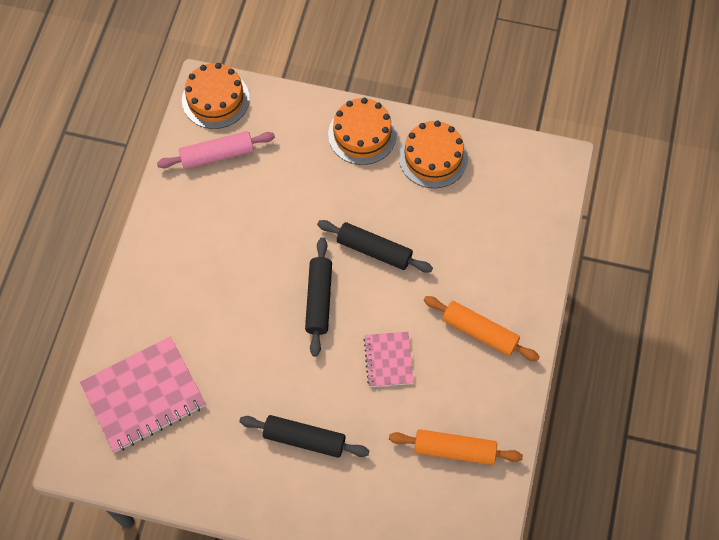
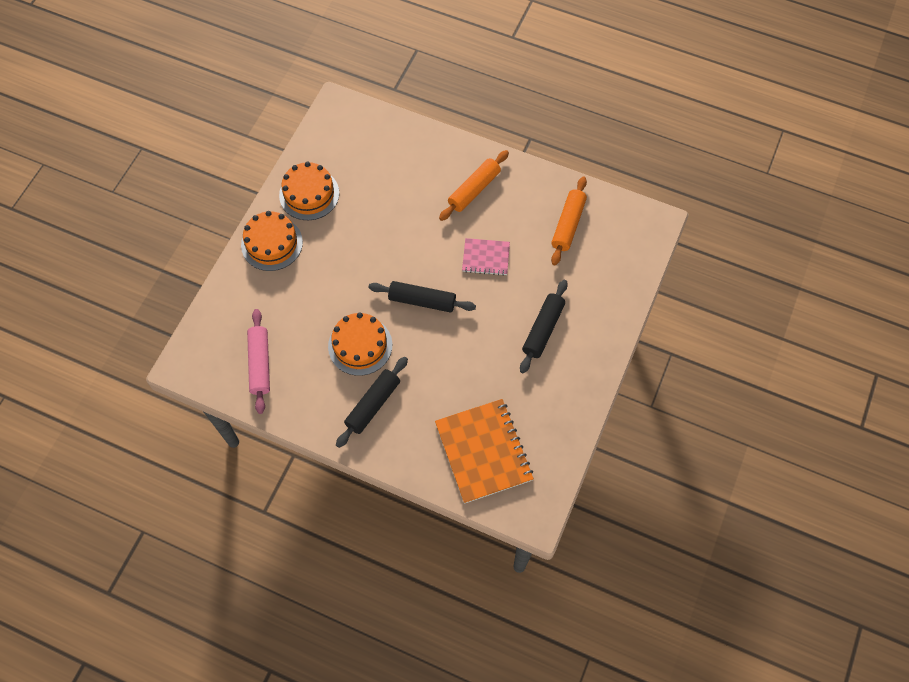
camera: 80 degrees left, 0 degrees up
(144, 395) = (483, 451): pink notebook -> orange notebook
(215, 99) = (200, 358): orange cake -> orange cake (360, 345)
(374, 250) = (386, 252): black rolling pin -> black rolling pin (373, 405)

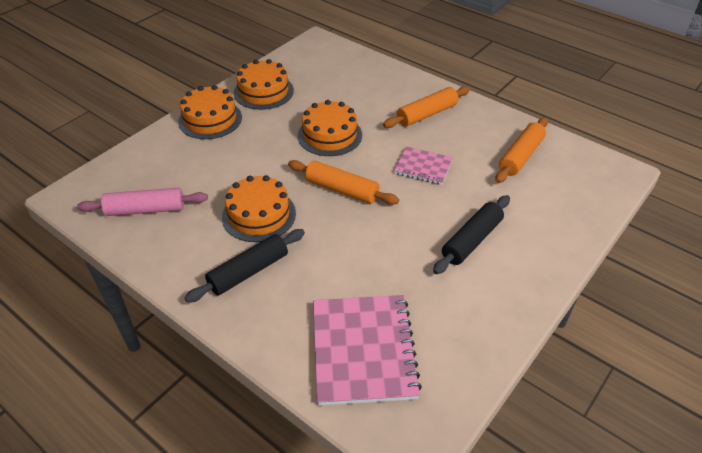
camera: 15 degrees right, 20 degrees down
(260, 364) = (145, 210): pink rolling pin -> pink rolling pin turned 75 degrees clockwise
(391, 238) = (329, 135): none -> orange cake
(422, 301) = (342, 190): black rolling pin -> orange rolling pin
(483, 451) = (363, 350): orange notebook -> pink notebook

